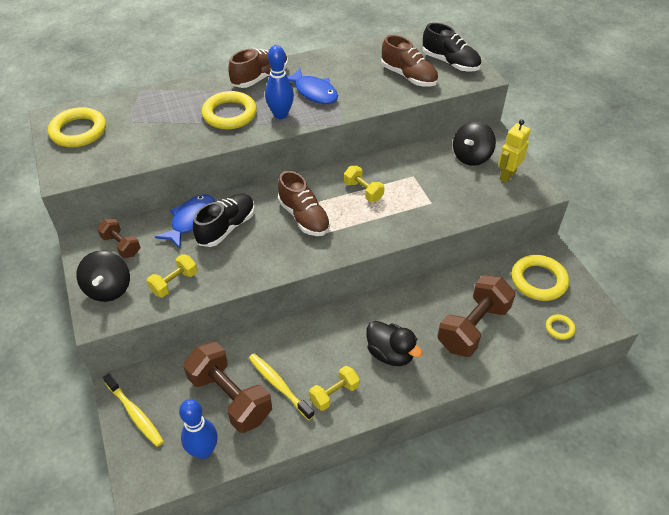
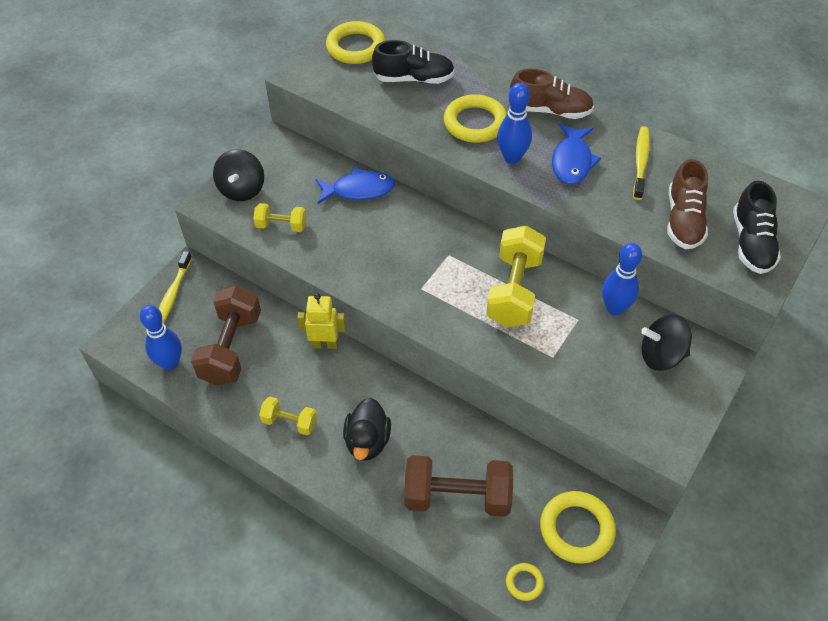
camera: 55 degrees right, 5 degrees up
(108, 289) = (242, 189): black spinning top -> black spinning top turned 45 degrees counterclockwise
(121, 245) = (292, 165): brown dumbbell -> none
(226, 228) = (372, 219): black shoe -> black shoe (414, 79)
(279, 385) = (268, 375): yellow toothbrush -> yellow toothbrush (640, 162)
(304, 217) = (435, 265): brown shoe -> none
(363, 191) = (514, 290): yellow dumbbell -> yellow dumbbell, size x1.87
(419, 155) = (615, 308): none -> blue bowling pin
(507, 175) = (665, 405): yellow robot -> yellow robot (325, 344)

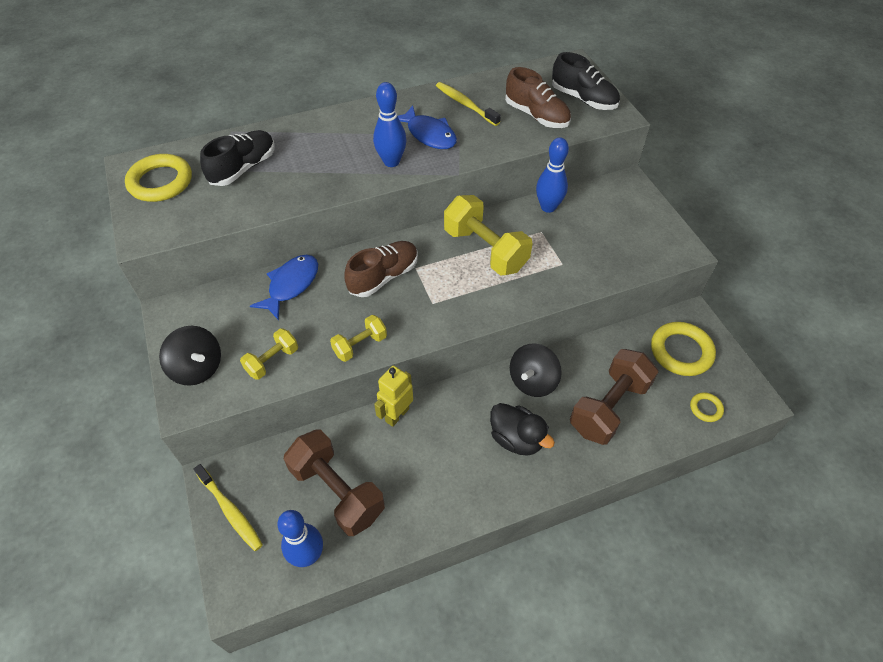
camera: 55 degrees left, 0 degrees up
(289, 422) = (454, 487): yellow dumbbell -> yellow dumbbell (360, 345)
(475, 123) = (333, 161): yellow ring -> none
(550, 110) = (367, 117): brown shoe -> brown shoe (383, 277)
(661, 355) = (606, 208): black spinning top -> black spinning top (532, 381)

